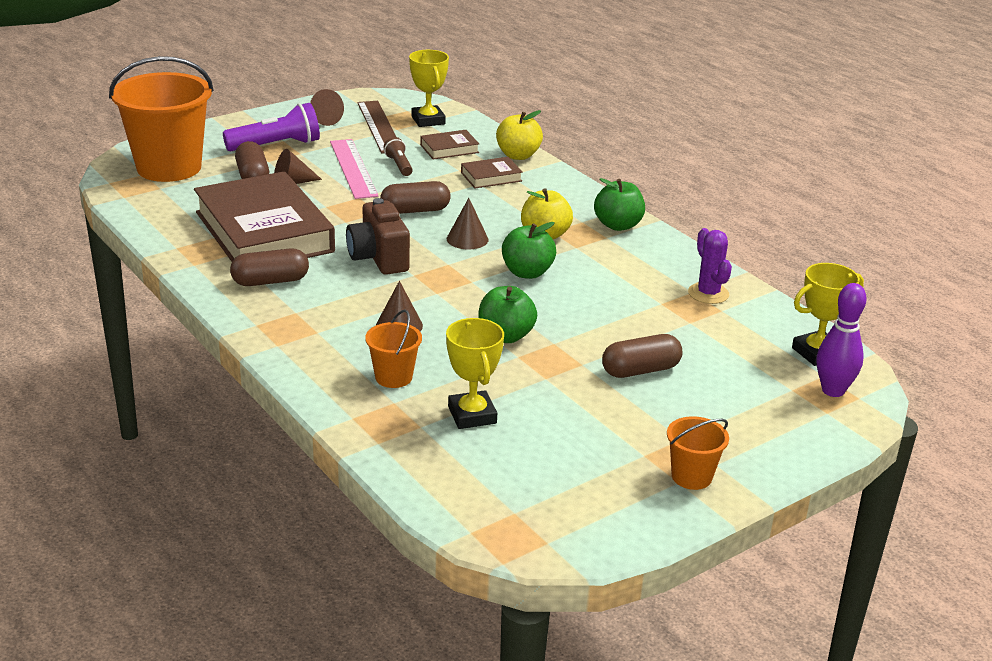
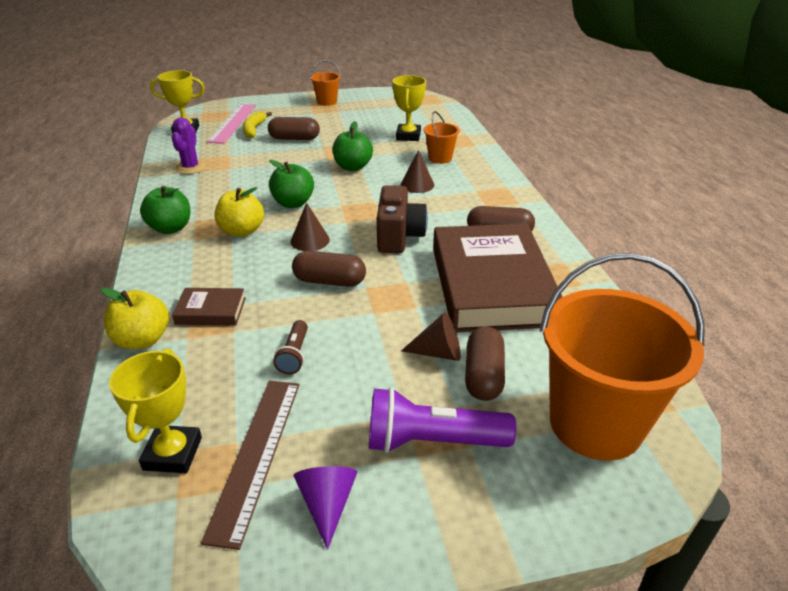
camera: 155 degrees left, 5 degrees up
(324, 119) = (327, 504): brown cone -> purple cone
(353, 168) = (352, 362): pink ruler -> pink ruler (232, 123)
(449, 149) = (207, 373): brown book -> none
(723, 376) = (254, 129): none -> yellow banana
(833, 390) = (209, 116): purple bowling pin -> none

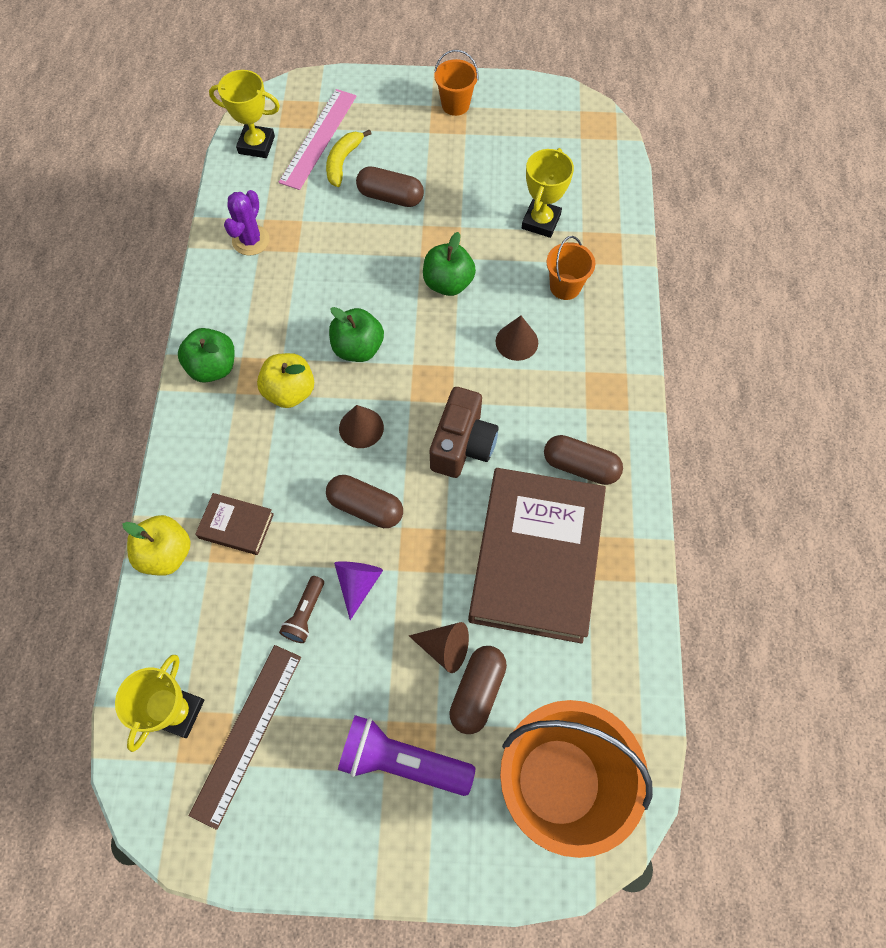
camera: 15 degrees right, 30 degrees up
(327, 504) = (294, 804): purple cone -> purple cone (358, 583)

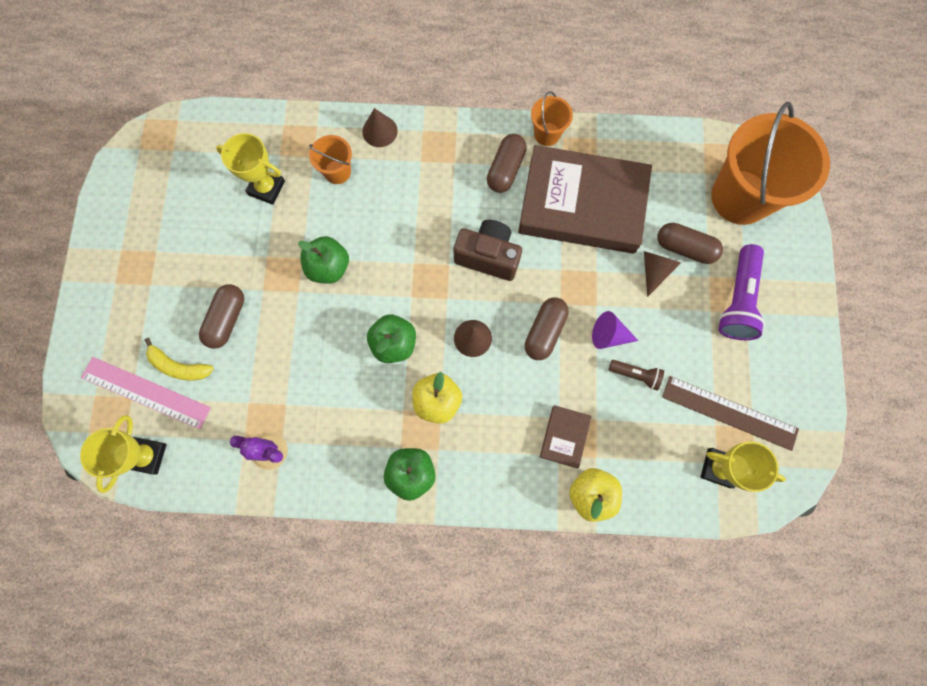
camera: 90 degrees left, 10 degrees up
(455, 105) = (117, 260): orange bucket -> orange bucket (547, 134)
(516, 342) = (391, 212): brown cone -> brown cone (379, 131)

